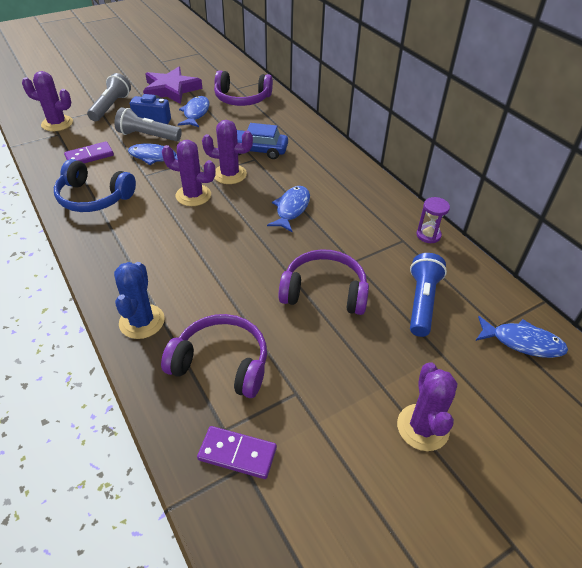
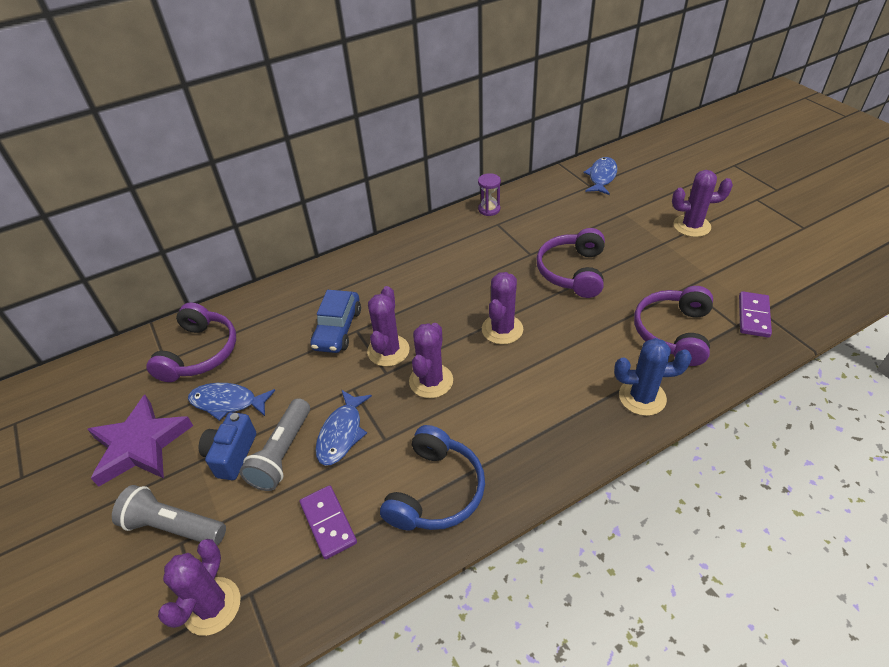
camera: 85 degrees left, 0 degrees up
(244, 236) = (502, 329): none -> purple cactus
(291, 209) = (454, 295): blue fish -> none
(422, 302) = (572, 218): blue flashlight -> none

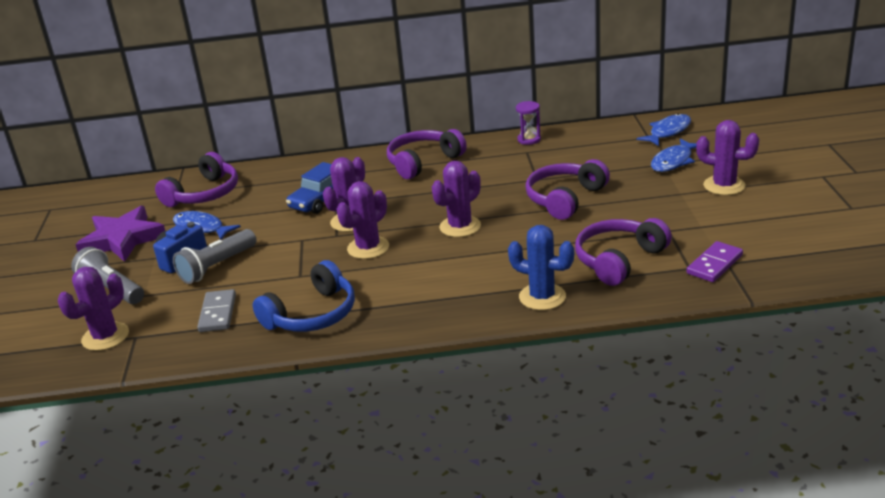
camera: 25 degrees right, 15 degrees down
(328, 523) = (217, 313): purple domino -> grey domino
(342, 433) = (270, 265): blue fish -> blue fish (673, 161)
(409, 257) = (423, 162): none -> purple headphones

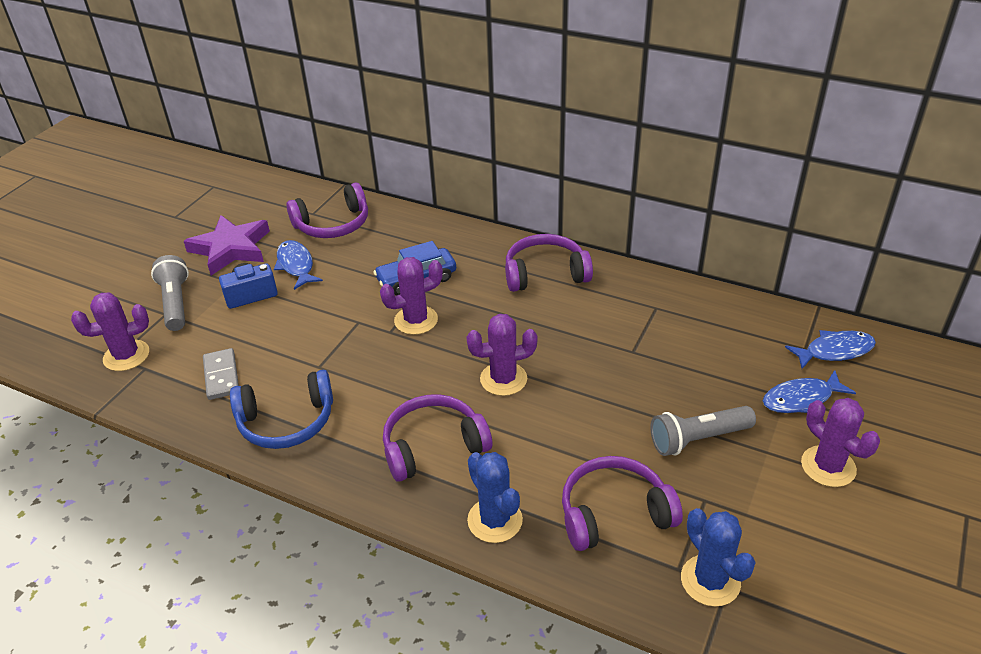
camera: 30 degrees right, 10 degrees up
(217, 266) = (268, 319): grey flashlight -> grey flashlight (698, 439)
(217, 313) = (221, 376): grey domino -> grey domino turned 45 degrees counterclockwise
(368, 248) = (401, 363): purple cactus -> none
(529, 139) = (673, 291): purple hourglass -> none
(565, 199) = (636, 394): purple headphones -> purple headphones (433, 446)
(714, 264) = (710, 580): purple domino -> blue cactus

